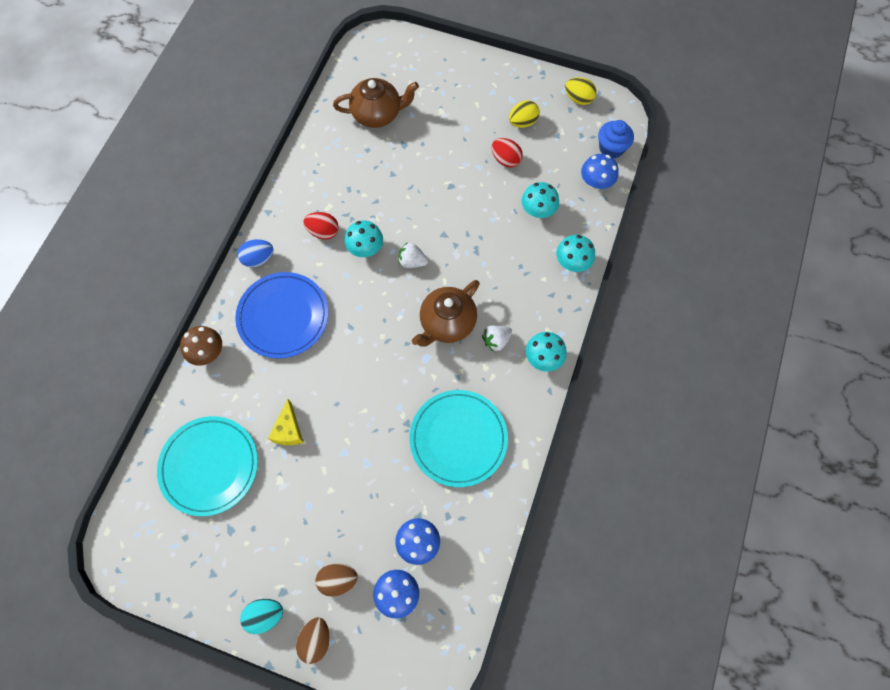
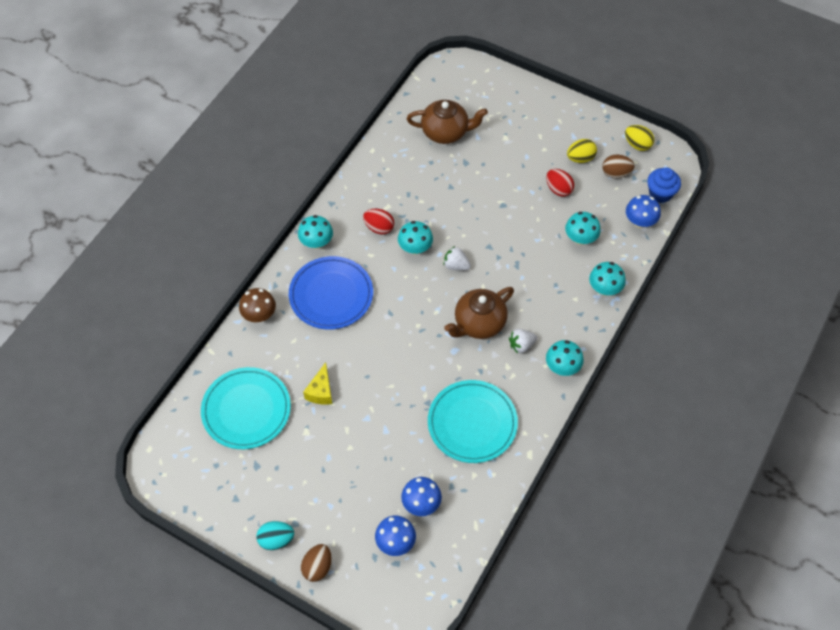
camera: 10 degrees right, 10 degrees down
(258, 259) = (316, 242): blue egg -> turquoise mushroom
(338, 579) = (345, 522): brown egg -> brown egg (616, 173)

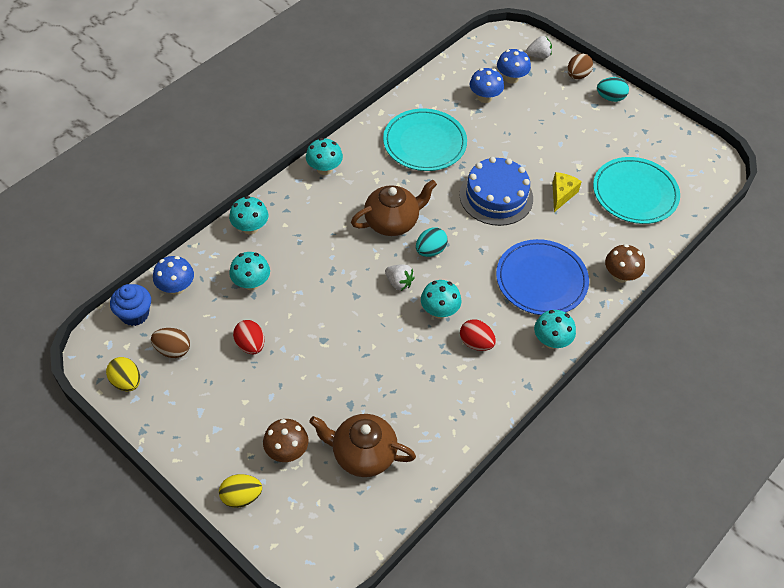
camera: 170 degrees left, 5 degrees down
(386, 374) = (496, 196): none -> blue cake
(436, 302) = (430, 250): none -> turquoise egg
(500, 123) = (287, 451): none -> brown mushroom
(521, 345) = (356, 194): white strawberry -> white strawberry (538, 55)
(580, 158) = (206, 379): yellow egg -> yellow egg (241, 497)

